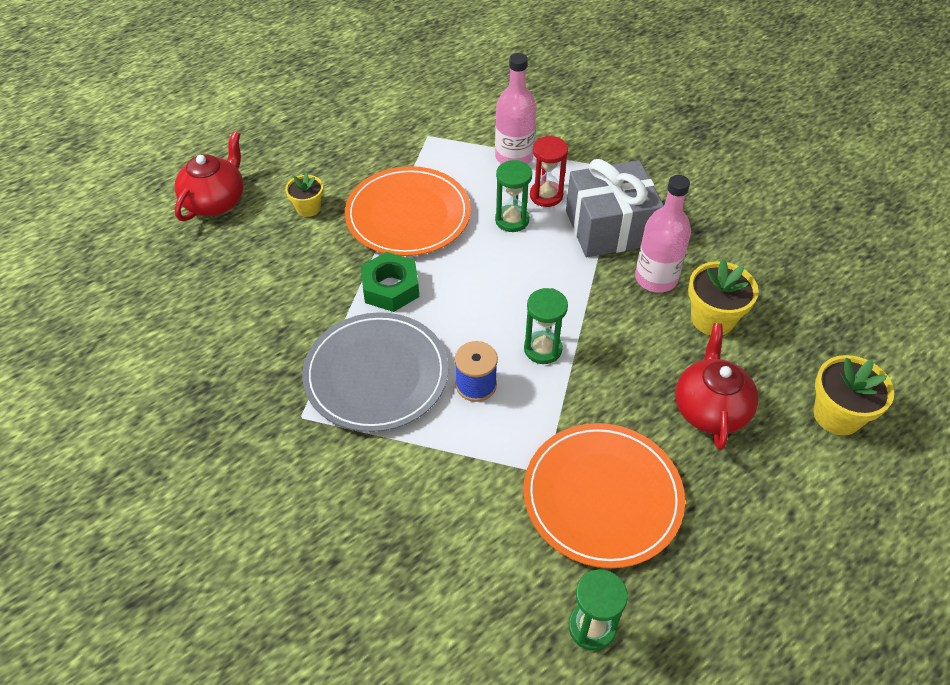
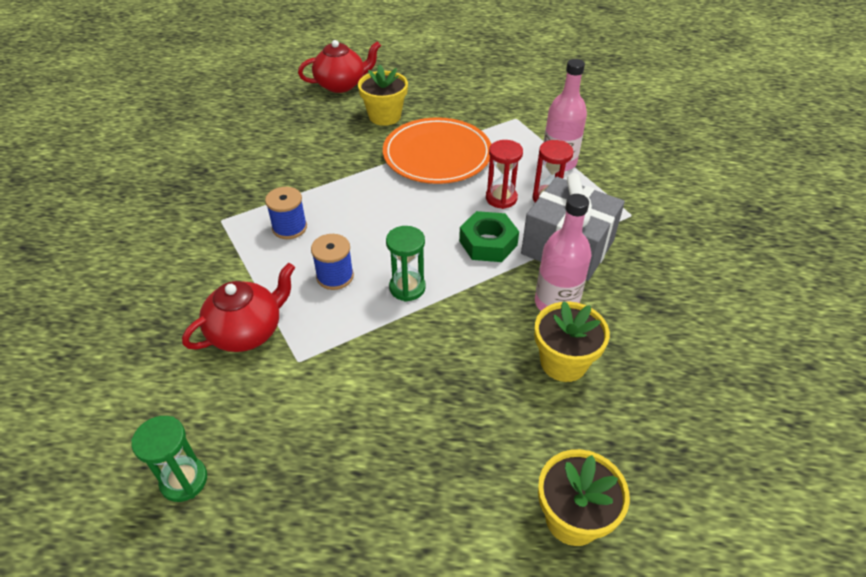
camera: 45 degrees right, 5 degrees down
(308, 208) = (385, 116): yellow flower pot -> yellow flower pot, size x1.60
(376, 374) = (289, 228): grey plate -> blue spool
(390, 288) = (367, 187): green nut -> green nut (488, 243)
(512, 220) = (501, 198): green hourglass -> red hourglass
(602, 496) = (310, 408): orange plate -> none
(710, 409) = (469, 420): red teapot -> red teapot (247, 331)

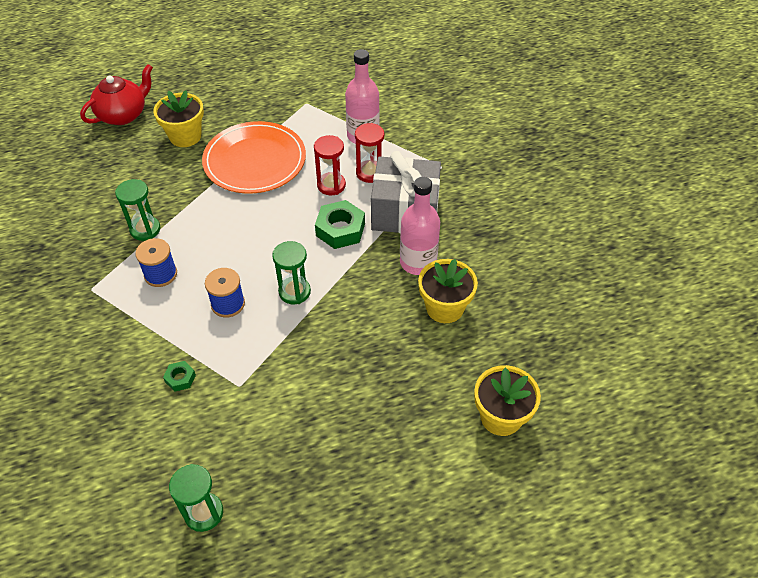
camera: 25 degrees left, 5 degrees up
(247, 331) = (180, 378): red teapot -> green nut
(300, 184) = (145, 229): none -> green hourglass

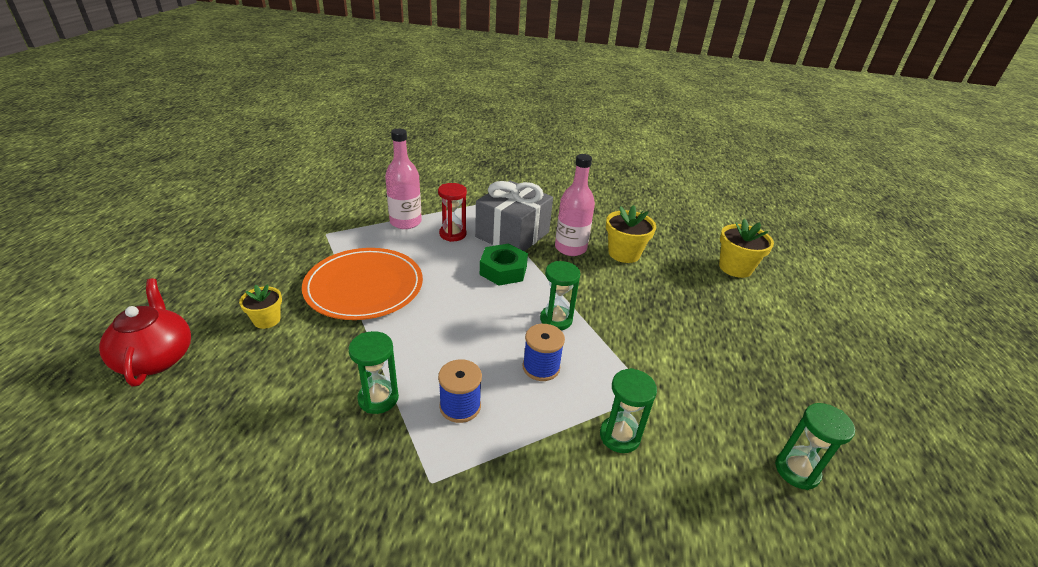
camera: 65 degrees left, 15 degrees down
(180, 378) = (619, 436): green nut -> green hourglass
(185, 136) = (267, 320): yellow flower pot -> yellow flower pot, size x0.62
(331, 185) = (446, 257): red hourglass -> none

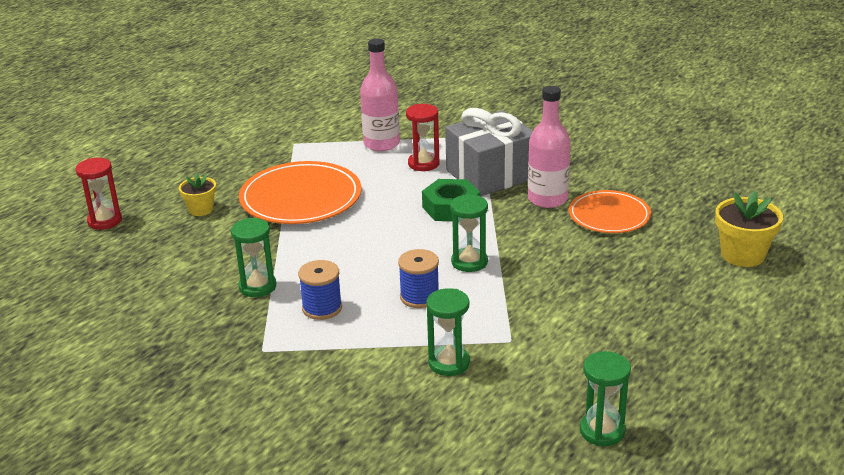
camera: 30 degrees right, 5 degrees down
(156, 358) = (105, 221): red teapot -> red hourglass
(624, 253) = (609, 215): yellow flower pot -> orange plate

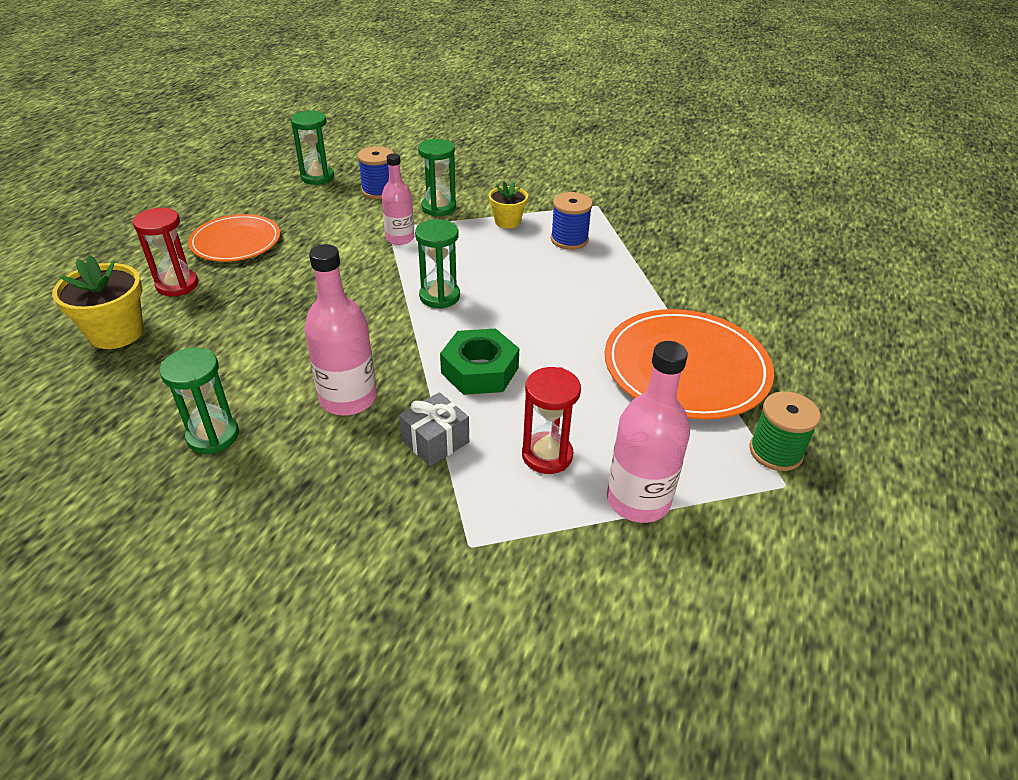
camera: 165 degrees right, 10 degrees up
(105, 221) = (885, 311): red hourglass -> red hourglass (177, 285)
(201, 209) = (794, 337): yellow flower pot -> yellow flower pot (507, 222)
(257, 287) = (644, 253): green hourglass -> green hourglass (213, 436)
(285, 155) = (775, 452): none -> green spool
(419, 297) = (481, 257): blue spool -> blue spool (379, 191)
(491, 174) = (435, 441): grey gift -> grey gift, size x0.47
(499, 325) = (400, 238): none -> pink bottle
(609, 215) = (265, 377): orange plate -> orange plate (236, 241)

